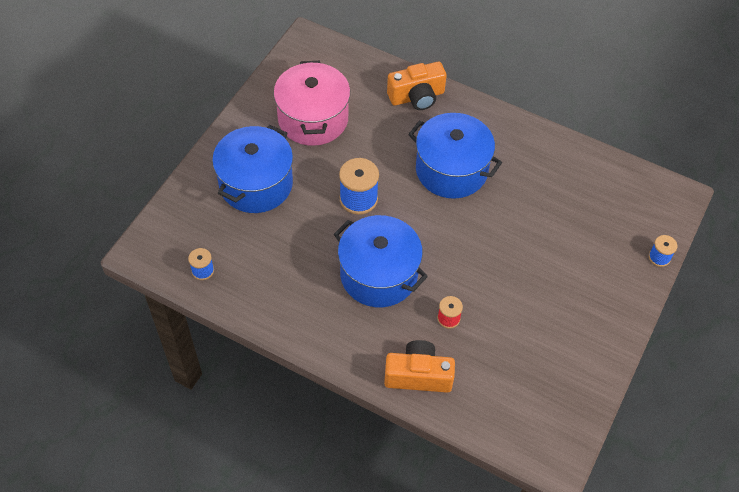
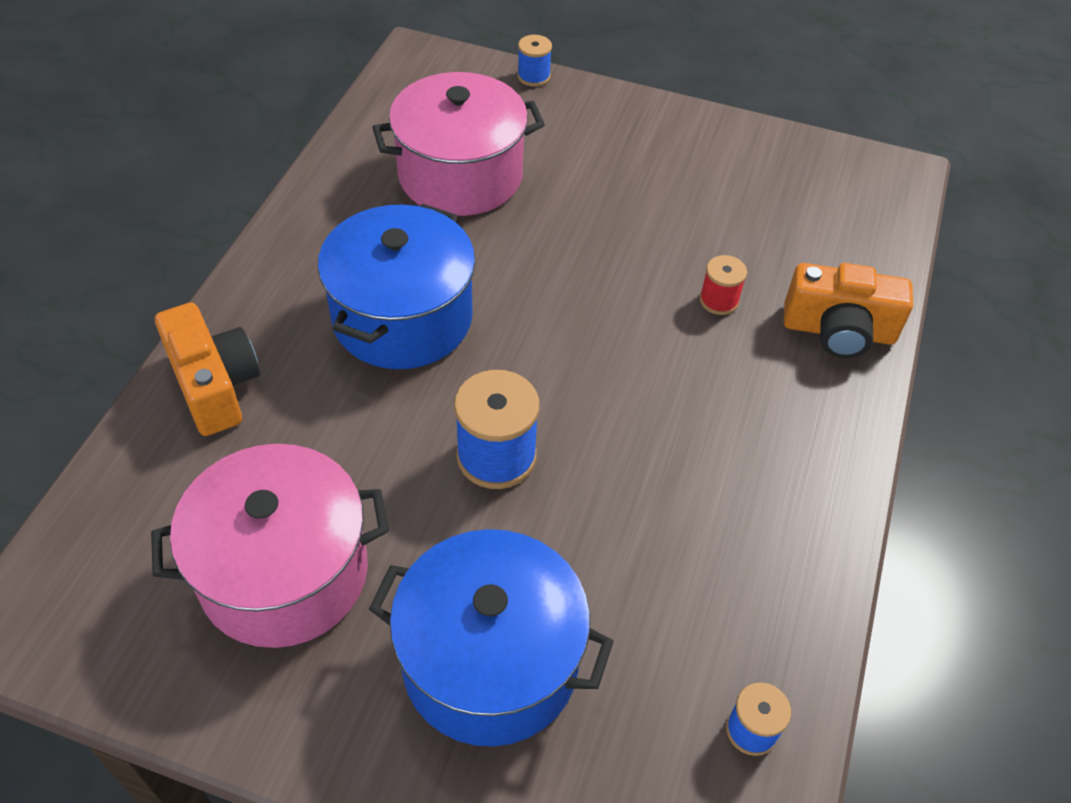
camera: 100 degrees left, 5 degrees down
(379, 275) = (663, 404): blue pot -> none
(418, 375) = (838, 331): orange camera -> orange camera turned 75 degrees counterclockwise
(561, 206) = (460, 175): none -> pink pot

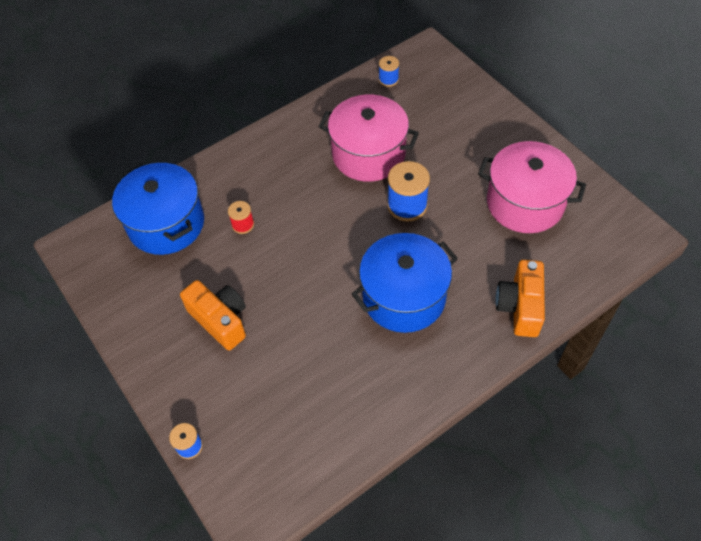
camera: 140 degrees left, 5 degrees up
(460, 175) = (305, 380): pink pot -> pink pot (368, 154)
(490, 662) = (462, 136): blue pot -> blue pot (166, 224)
(838, 331) = (207, 183): orange camera -> orange camera (220, 320)

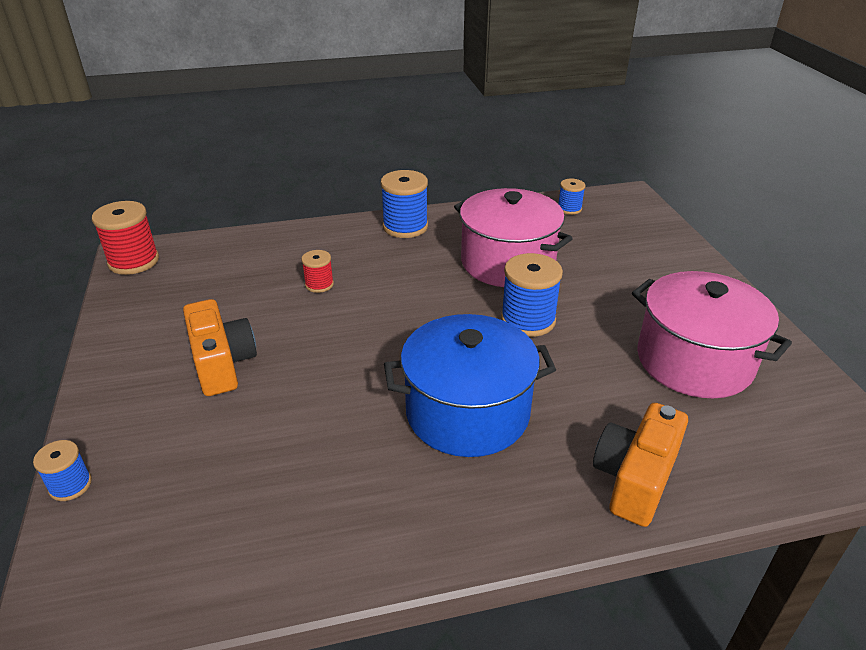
camera: 20 degrees right, 20 degrees down
(80, 253) = (134, 261): none -> red spool
(166, 224) = (239, 262): blue pot -> none
(273, 142) = (405, 227): none -> blue spool

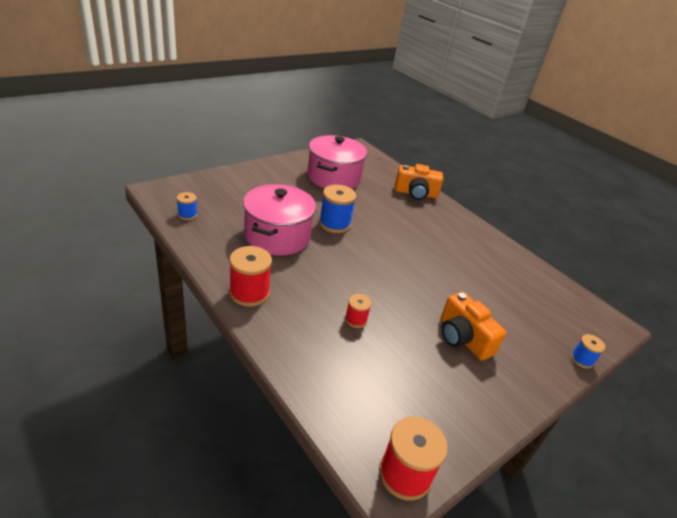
camera: 120 degrees left, 0 degrees up
(222, 363) = (463, 338): orange camera -> orange camera turned 75 degrees counterclockwise
(405, 227) = (249, 293): blue spool -> red spool
(467, 412) = (418, 236): blue pot -> none

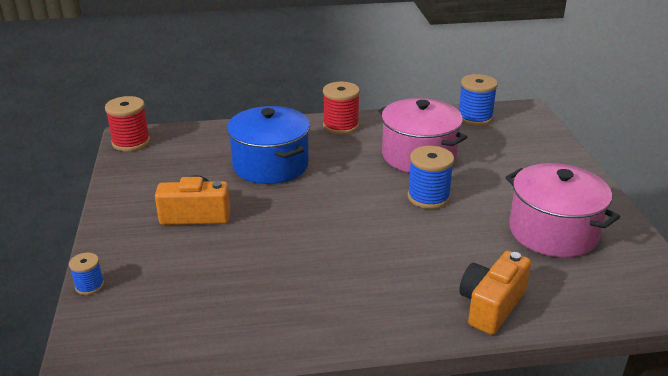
camera: 125 degrees right, 5 degrees down
(187, 215) = (475, 118): blue spool -> blue spool, size x1.79
(356, 320) = (270, 165): red spool -> blue pot

